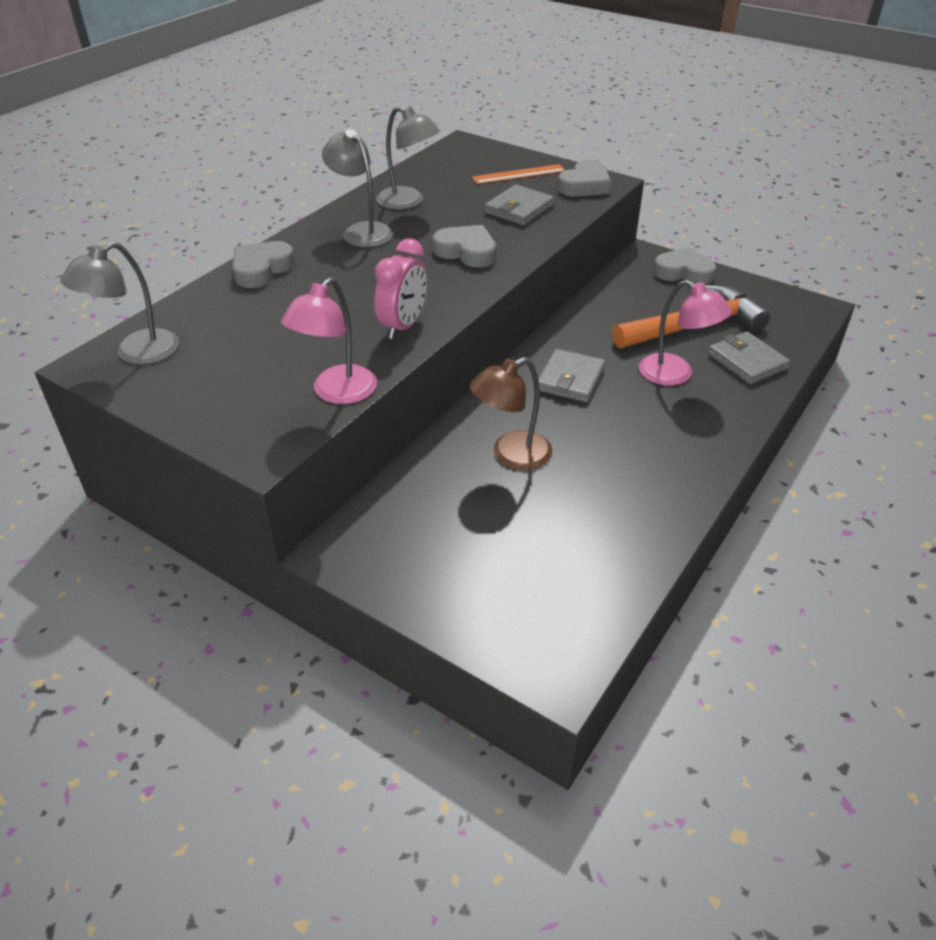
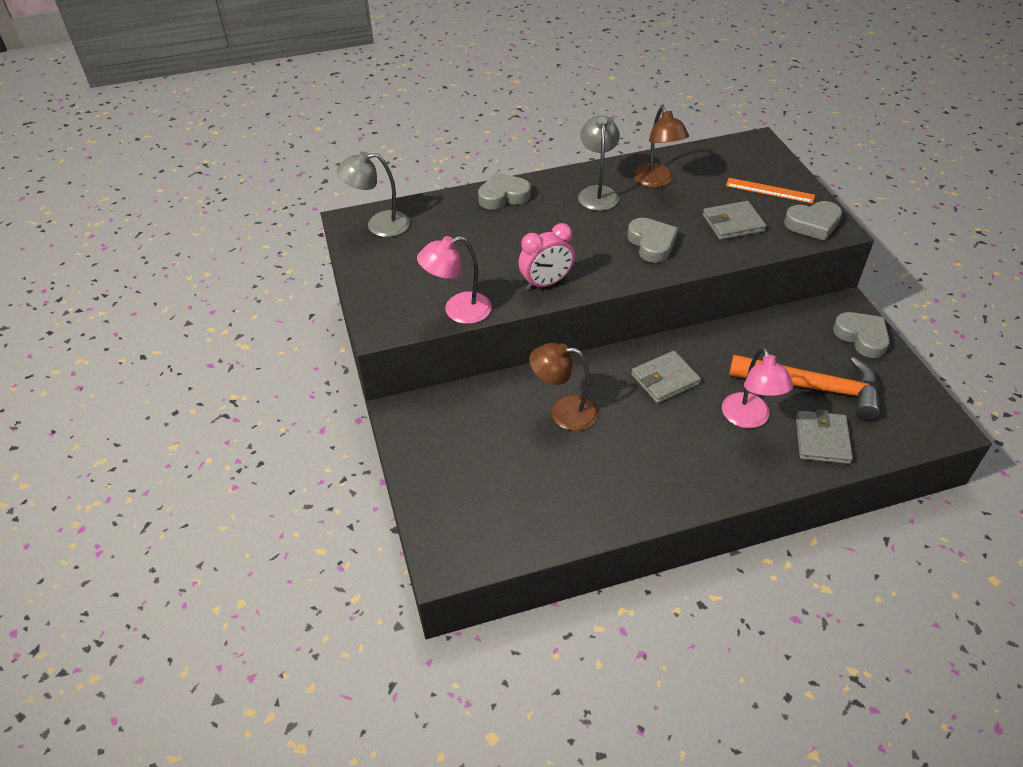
camera: 40 degrees right, 5 degrees up
(408, 202) = (656, 181): grey lamp -> brown lamp

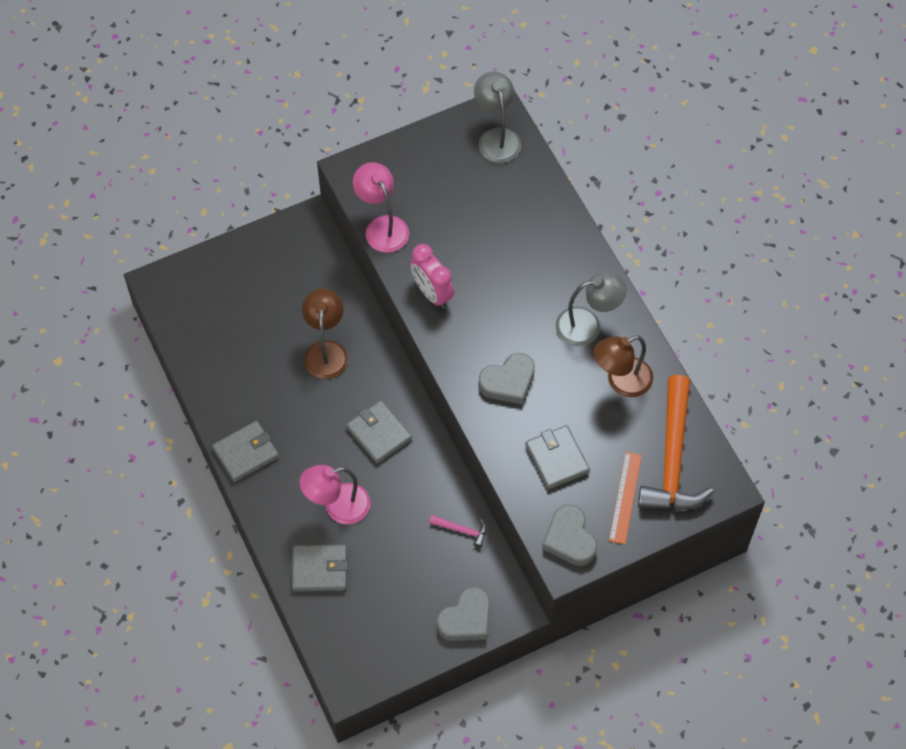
camera: 80 degrees right, 15 degrees up
(503, 196) = (565, 237): grey heart -> none
(683, 492) = (246, 453): none -> grey wallet
(770, 331) = (462, 530): none -> pink hammer
(813, 387) = (386, 566): orange hammer -> orange hammer (672, 459)

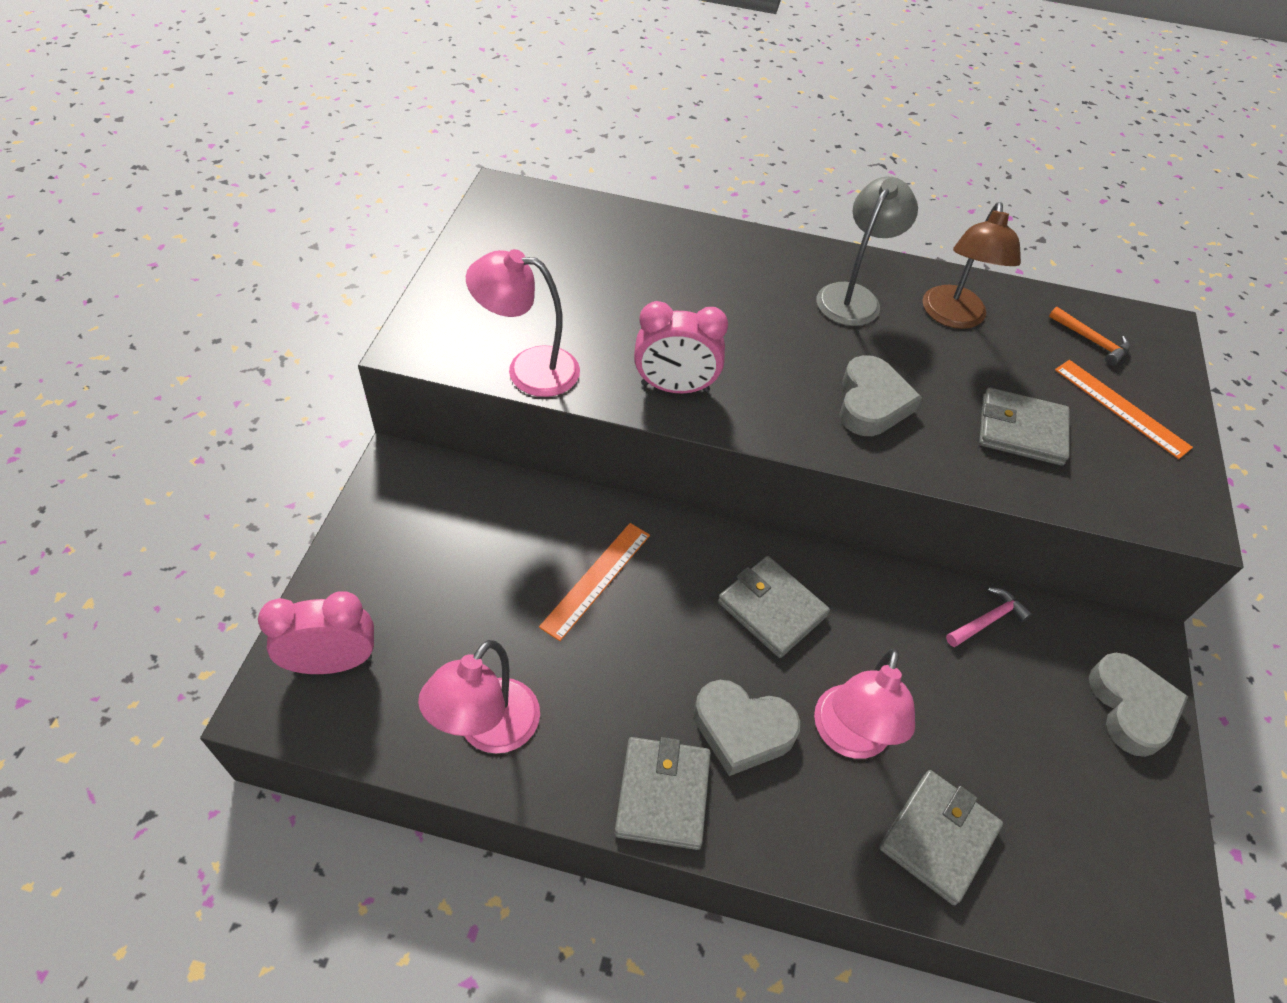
camera: 55 degrees left, 10 degrees down
(193, 288) = (333, 662): none -> pink clock
(216, 369) = (488, 730): none -> pink lamp
(326, 351) = (596, 579): brown lamp -> orange ruler
(379, 433) = (771, 609): grey wallet -> grey wallet turned 45 degrees clockwise
(496, 137) = (533, 213): grey lamp -> none
(569, 539) = (1153, 492): grey heart -> grey heart (742, 729)
(672, 459) = (1091, 341): orange hammer -> orange hammer, size x0.41

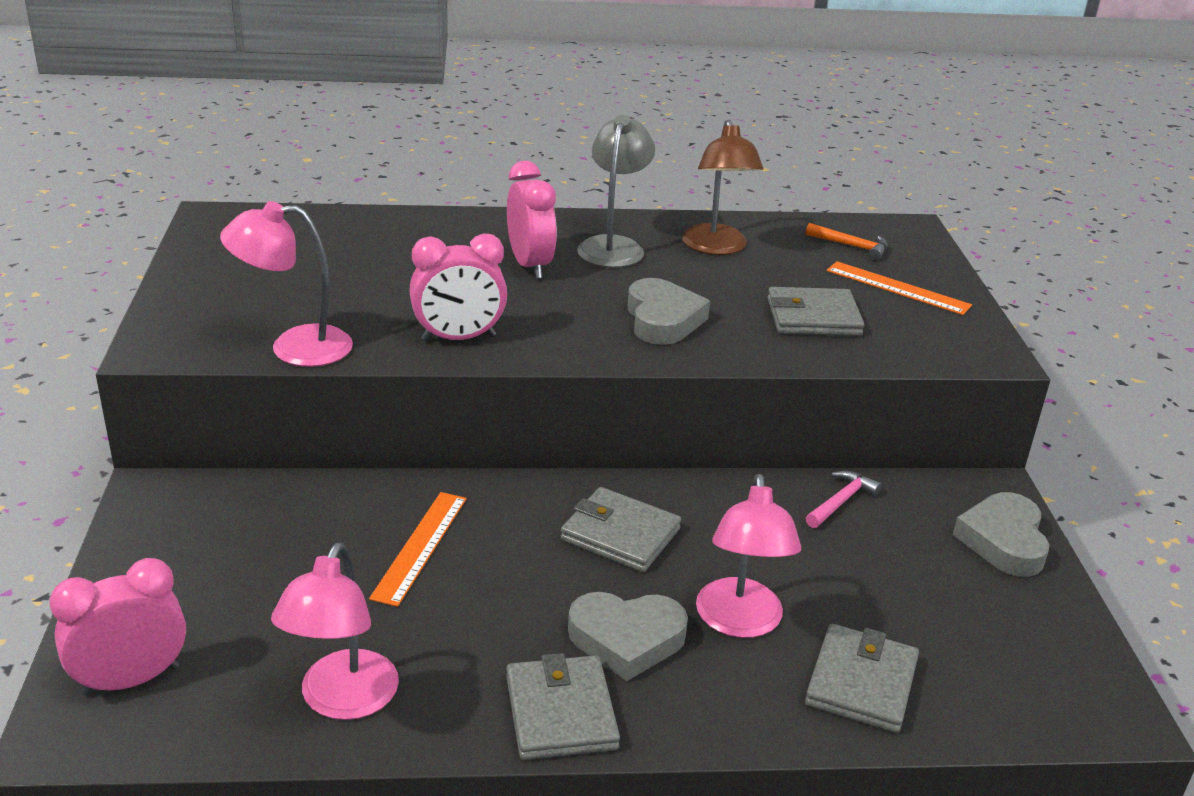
camera: 15 degrees left, 20 degrees down
(767, 307) = (530, 265): none -> pink clock
(1131, 707) = (1003, 541): grey heart -> grey heart turned 150 degrees counterclockwise

